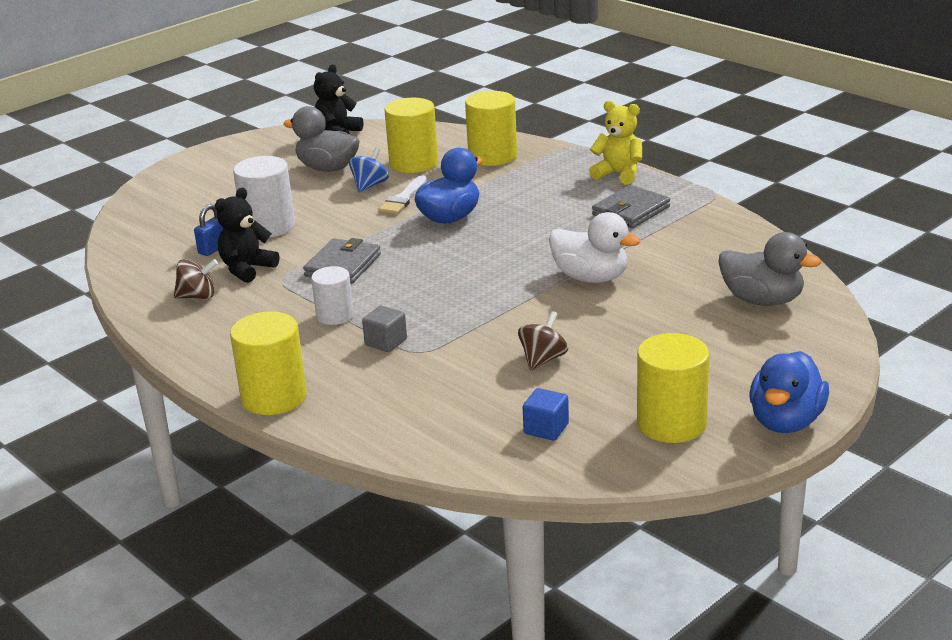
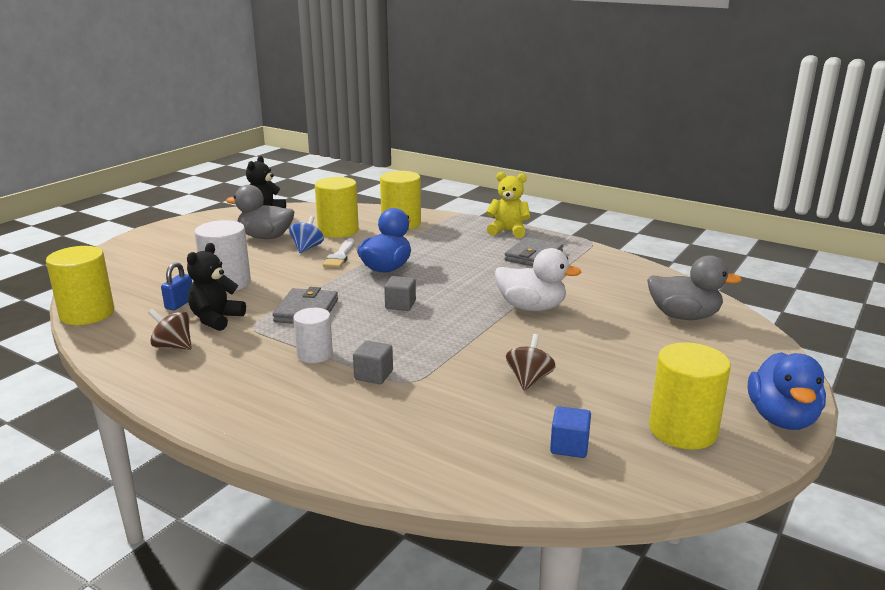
camera: 15 degrees left, 5 degrees down
(198, 296) = (173, 346): brown spinning top -> brown spinning top turned 135 degrees counterclockwise
(274, 397) = (279, 439): yellow cylinder -> yellow cylinder (87, 314)
(446, 265) = (400, 305): none -> grey cube

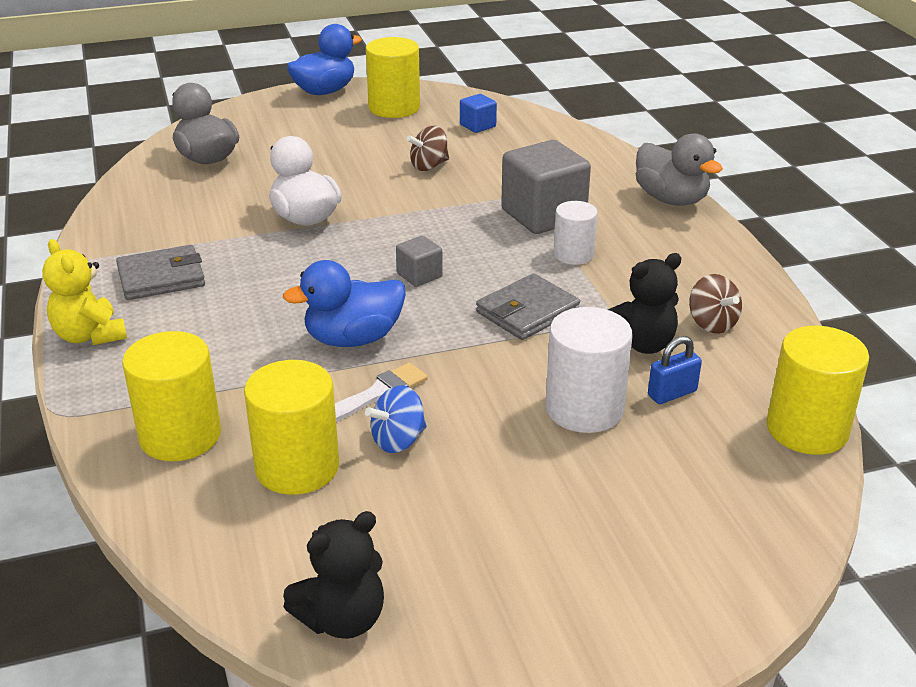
camera: 140 degrees left, 10 degrees up
(265, 237) = (429, 511): grey duck -> grey duck (671, 199)
(373, 375) = (543, 215): grey cube -> grey cube, size x2.04

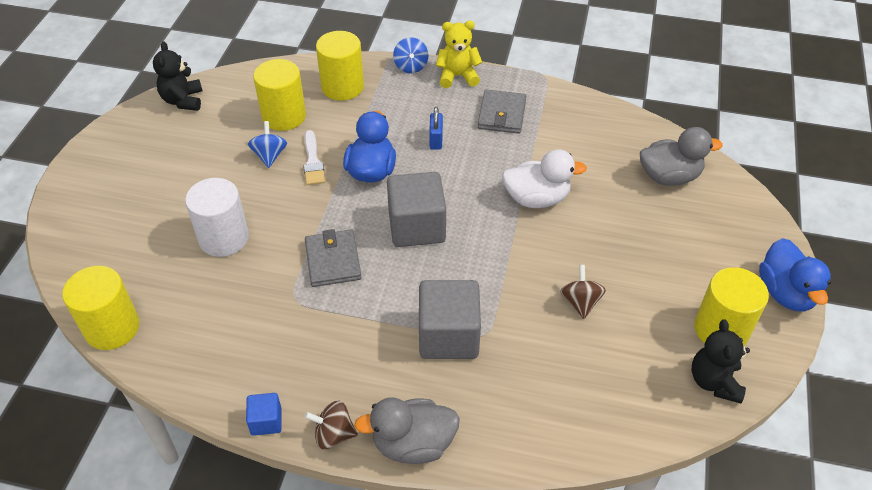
camera: 120 degrees right, 15 degrees up
(85, 386) = (411, 66): none -> blue spinning top
(419, 275) = (417, 227): grey cube -> grey cube, size x2.04
(477, 126) = (647, 375): blue cube -> blue cube (266, 421)
(573, 254) = (380, 323): white cylinder -> none
(641, 344) = (252, 298): black teddy bear -> black teddy bear (714, 381)
(672, 393) = (198, 284): blue padlock -> blue padlock (436, 140)
(712, 324) = (238, 351): brown spinning top -> brown spinning top (333, 434)

